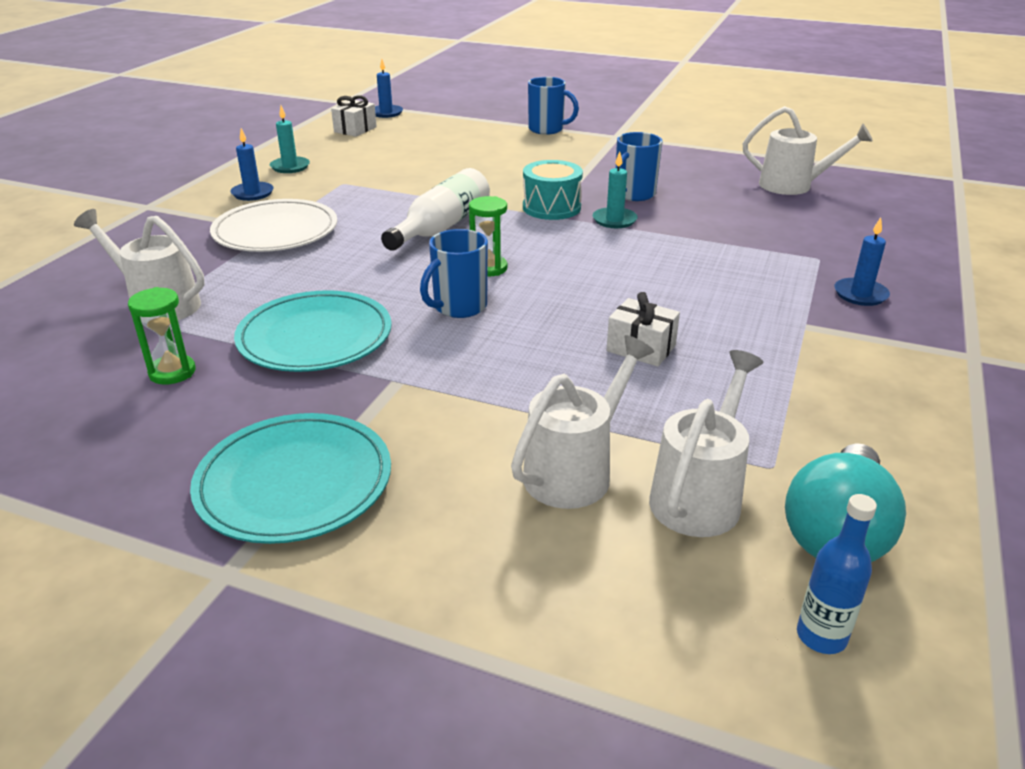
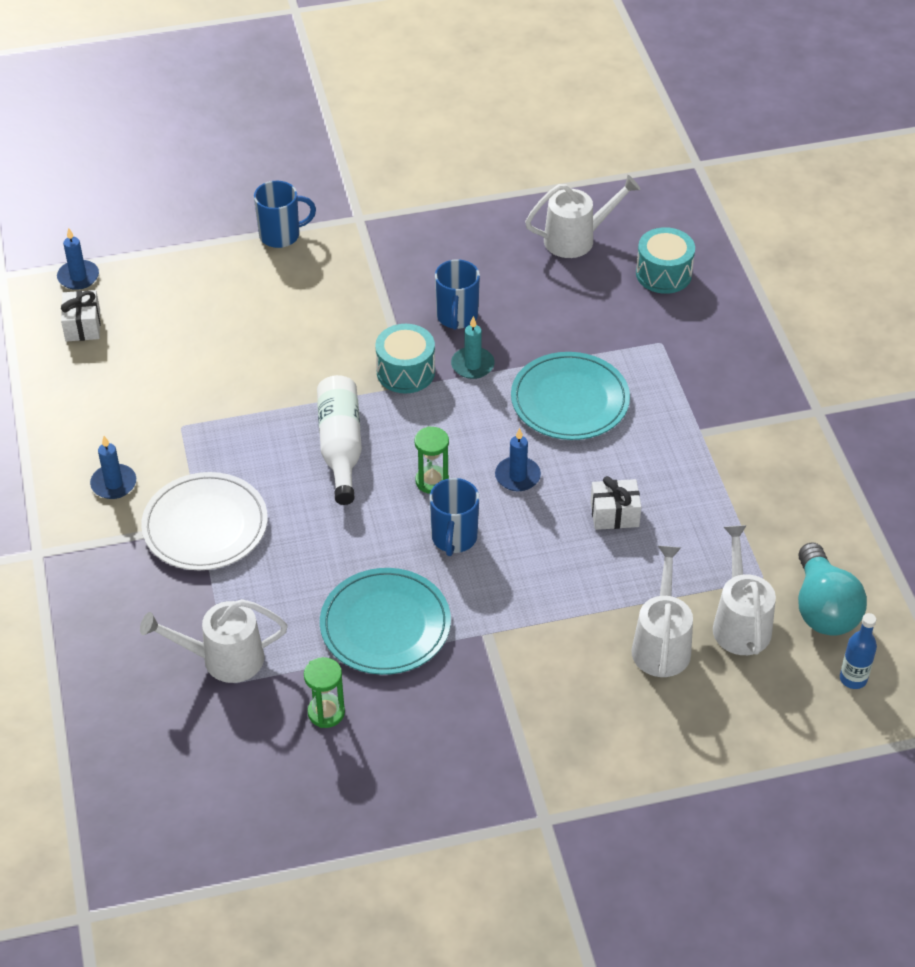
camera: 35 degrees left, 15 degrees up
(290, 167) = (96, 424): turquoise candle -> none
(294, 482) = (513, 745): turquoise plate -> turquoise plate (570, 400)
(860, 294) = (715, 376): blue candle -> blue candle (517, 476)
(863, 223) = (663, 274): none -> turquoise drum

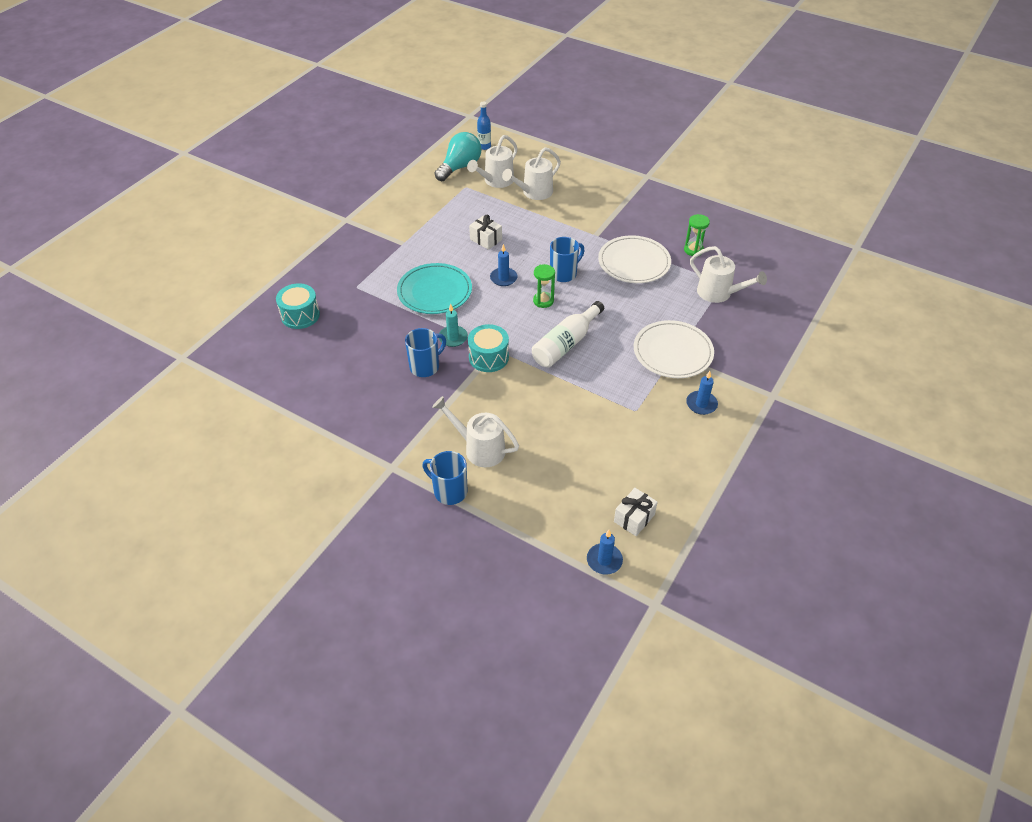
camera: 135 degrees left, 0 degrees up
(385, 625) = (634, 262): turquoise plate -> white plate
(577, 239) = (306, 363): white watering can -> white watering can (479, 448)

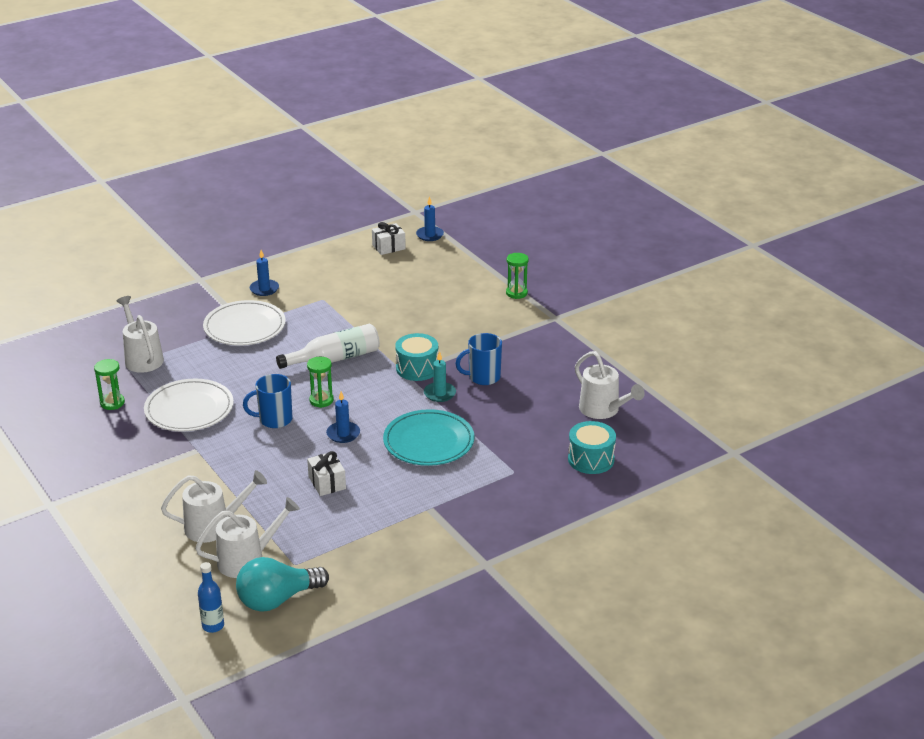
camera: 155 degrees left, 15 degrees down
(449, 491) = (516, 293): blue mug -> green hourglass
(479, 448) = (474, 310): white watering can -> white watering can (603, 410)

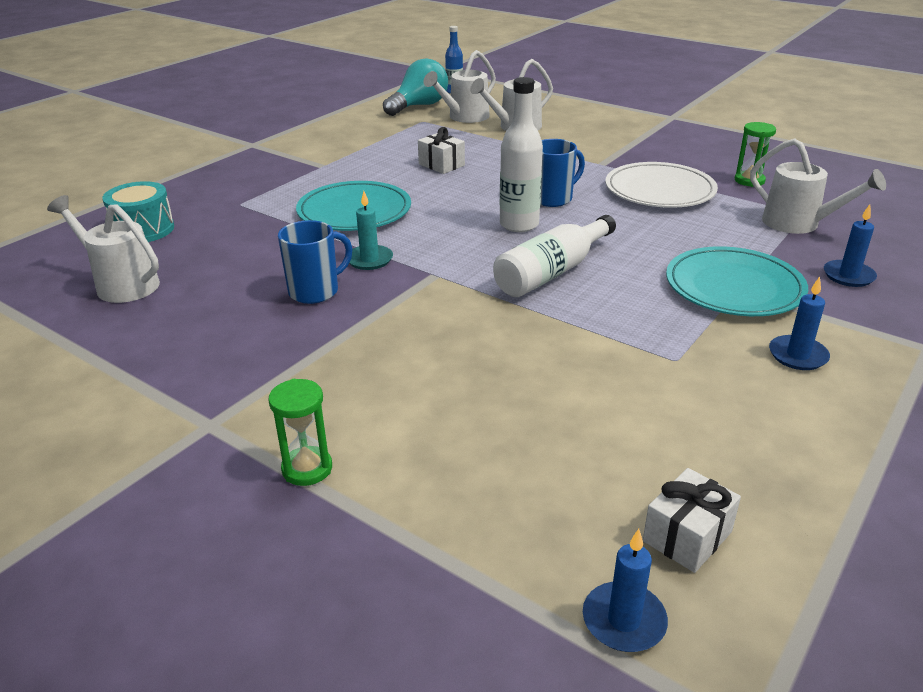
camera: 160 degrees right, 0 degrees up
(244, 327) = (734, 287): white plate -> turquoise plate
(321, 400) = (519, 225): green hourglass -> white bottle
(343, 434) = (461, 201): blue candle -> blue candle (848, 276)
(417, 368) = (422, 284): turquoise drum -> none

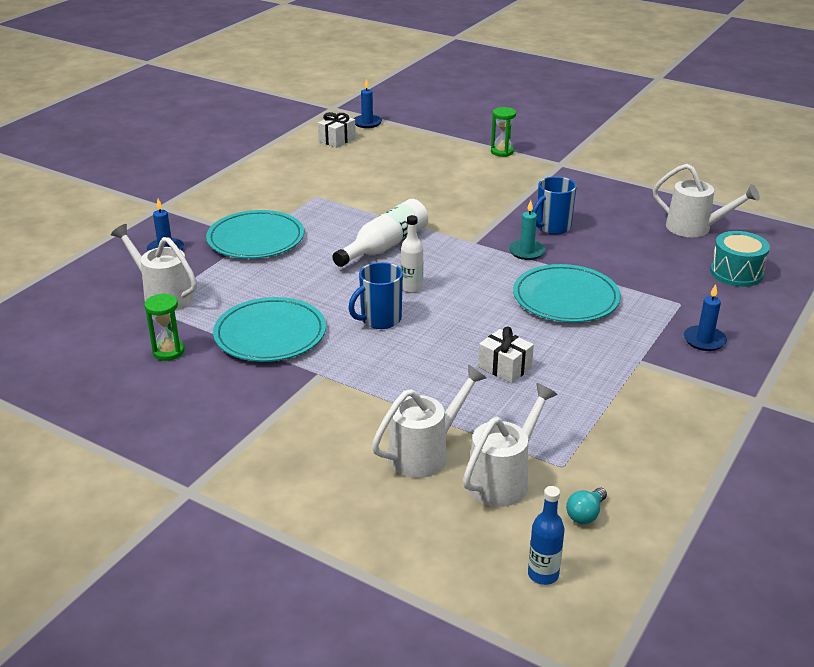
camera: 175 degrees right, 0 degrees up
(419, 106) = (585, 514): turquoise light bulb -> turquoise light bulb, size x0.46
(519, 225) = (412, 288): white bottle -> white bottle, size x0.62
(659, 190) = (270, 334): white plate -> turquoise plate
(798, 355) = (243, 200): blue candle -> blue candle (704, 340)

